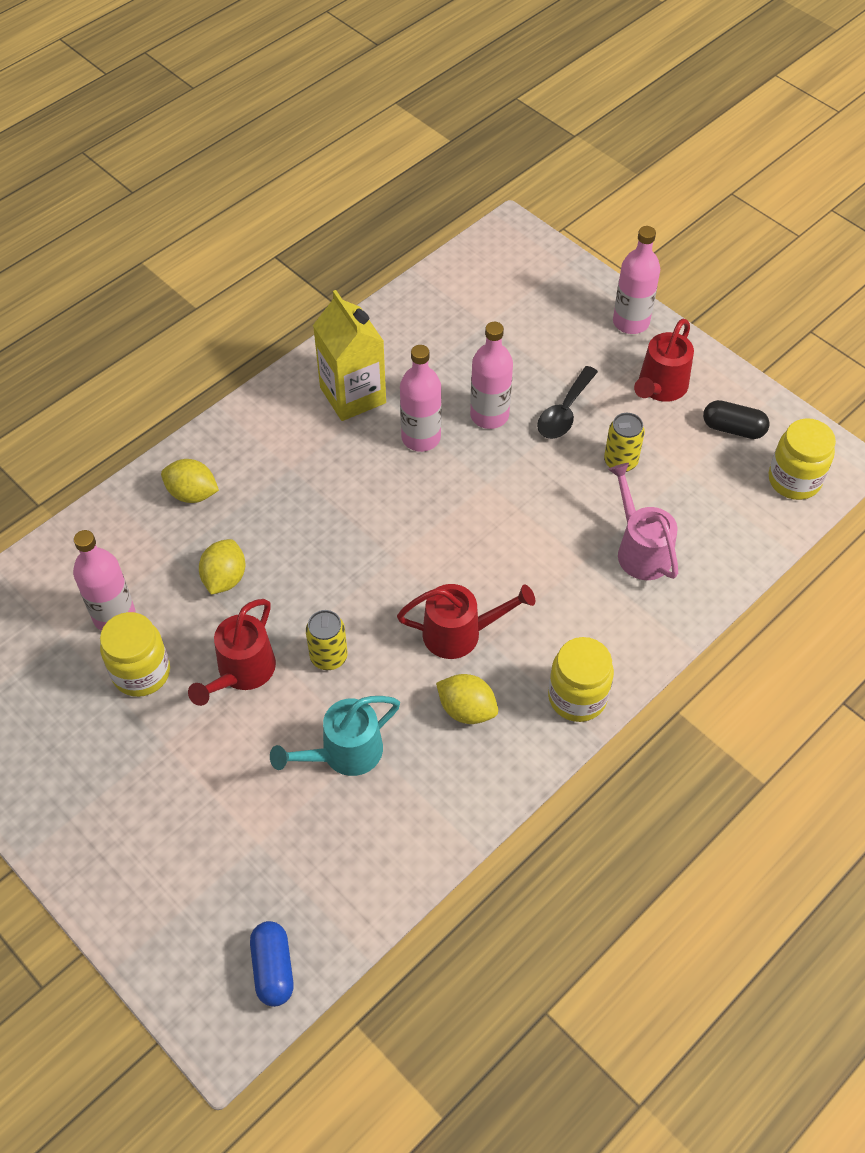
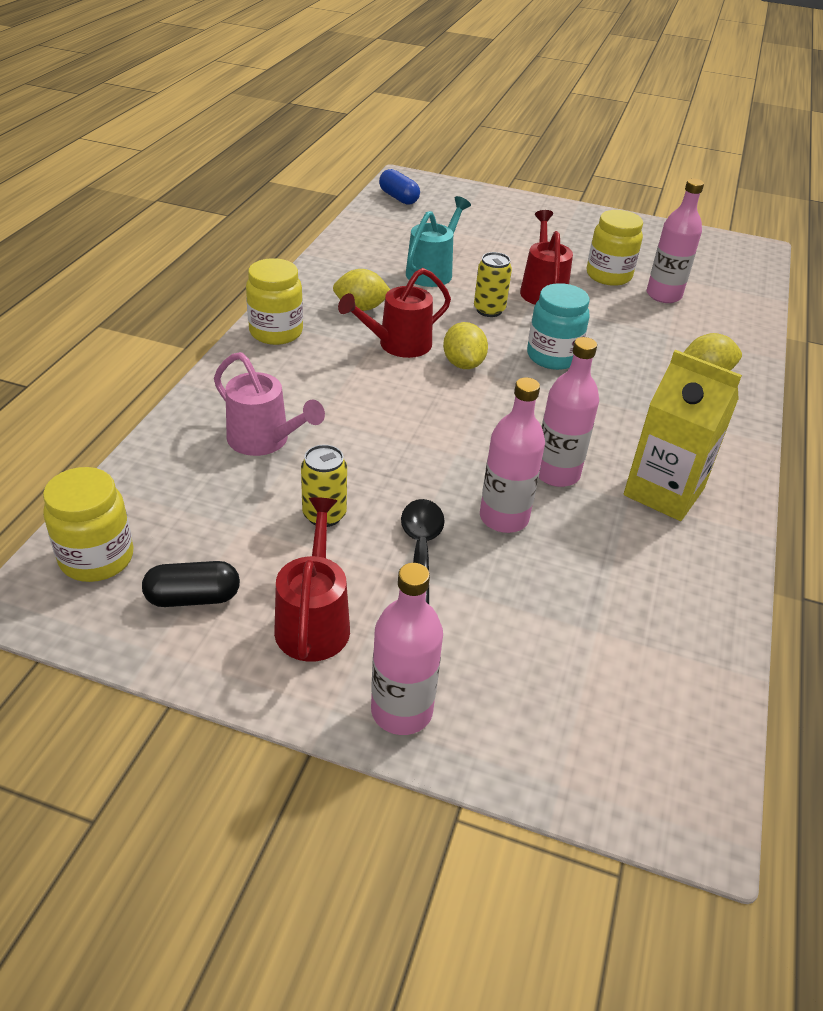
camera: 150 degrees right, 15 degrees down
(224, 578) = (614, 331): yellow lemon -> yellow lemon (463, 364)
(318, 564) = (552, 357): none -> turquoise jar

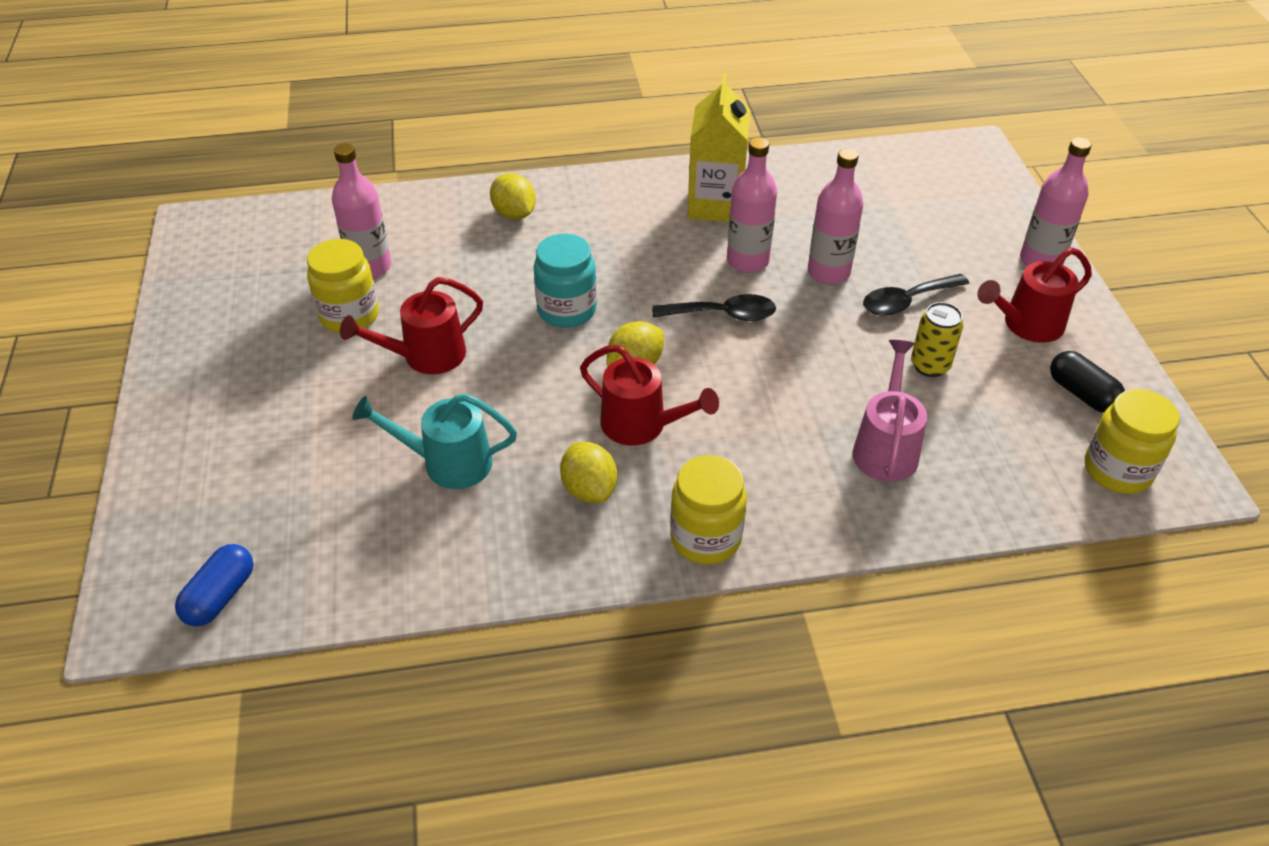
camera: 115 degrees left, 5 degrees up
(489, 310) = (507, 383): yellow can -> none
(489, 428) = (723, 314): none -> black spoon

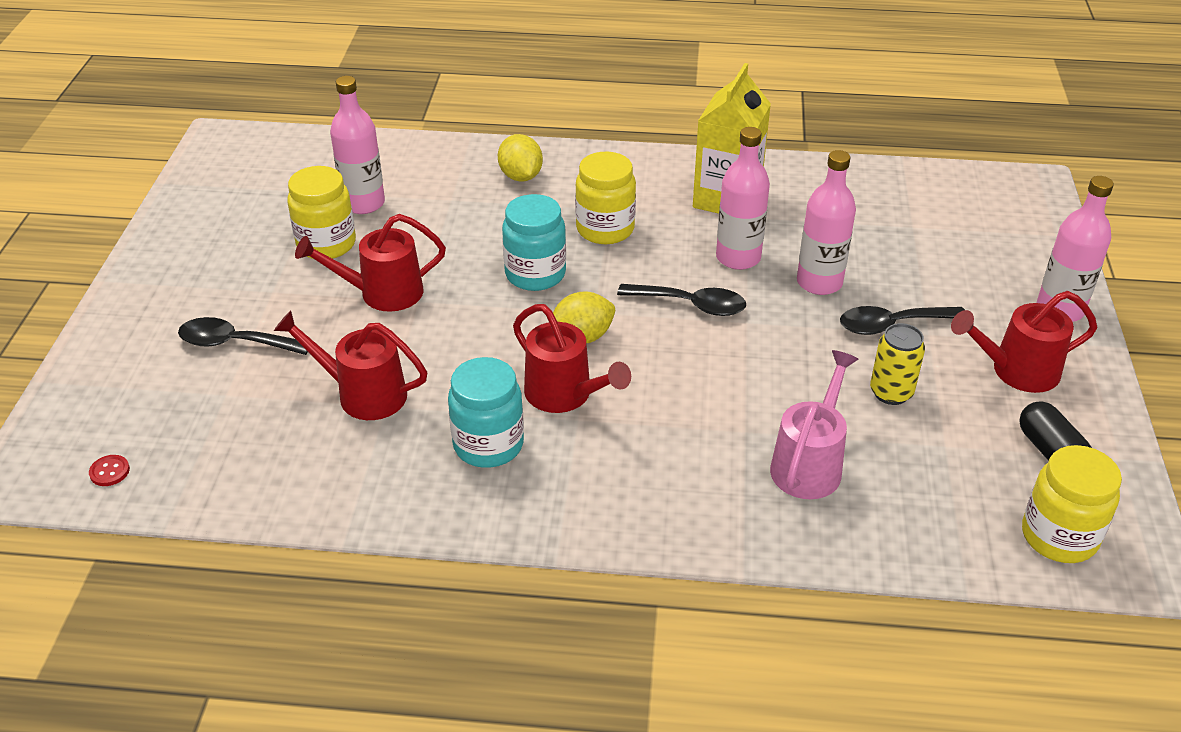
camera: 15 degrees right, 5 degrees down
(220, 596) = (109, 472): blue capsule -> red button
(297, 435) = (235, 343): none -> black spoon
(447, 463) = (362, 394): turquoise watering can -> red watering can
(589, 489) = (488, 445): yellow lemon -> turquoise jar
(705, 538) = (585, 514): yellow jar -> yellow jar (605, 229)

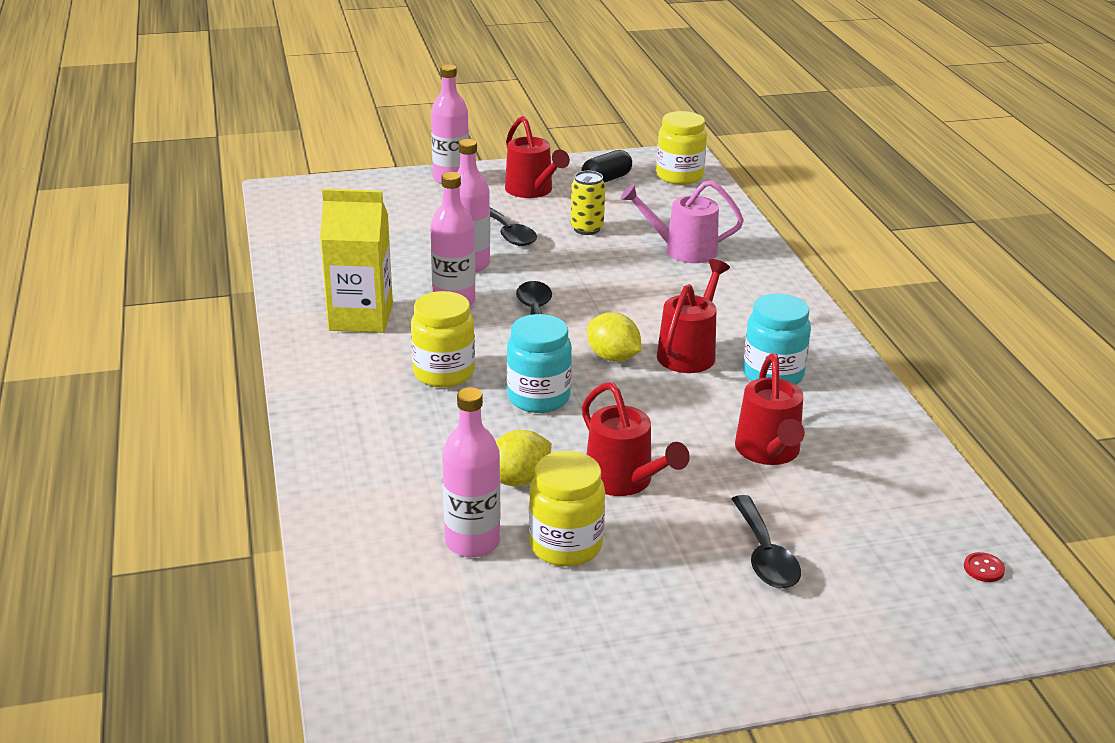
camera: 110 degrees left, 10 degrees down
(521, 176) = (368, 442): yellow lemon -> yellow lemon (519, 480)

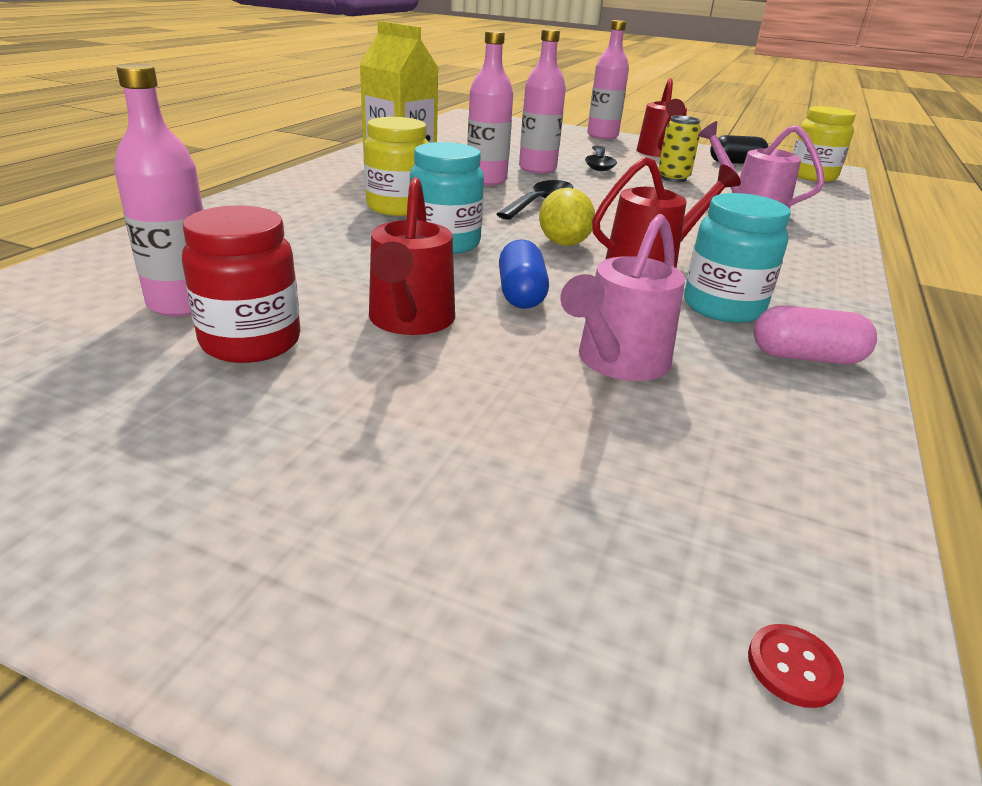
camera: 35 degrees right, 0 degrees up
(519, 480) = (316, 282): yellow lemon -> none
(565, 546) = (251, 342): yellow jar -> red jar
(653, 423) = (521, 294): none -> blue capsule
(765, 555) = (444, 455): black spoon -> none
(769, 452) = (617, 363): red watering can -> pink watering can
(851, 397) = (806, 357): none -> pink capsule

